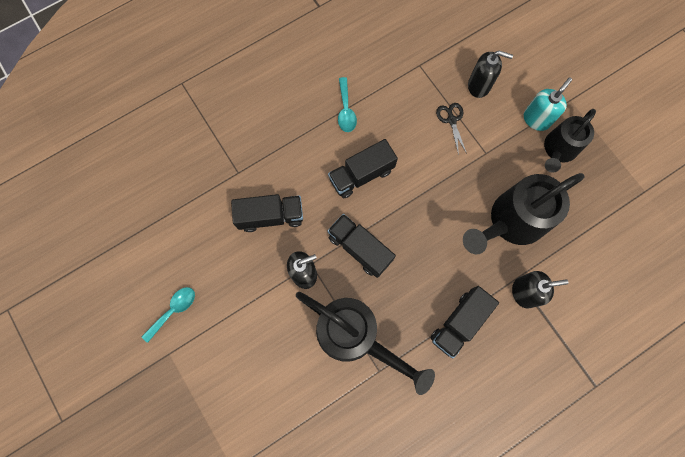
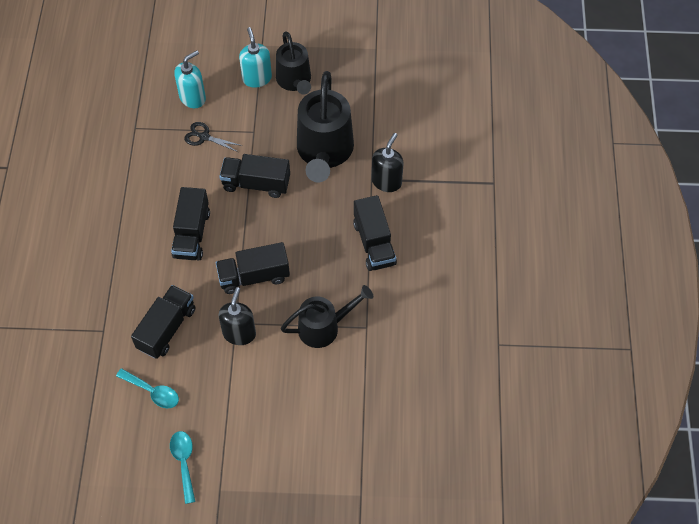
camera: 55 degrees left, 15 degrees down
(346, 110) = (124, 209): turquoise spoon -> turquoise spoon (152, 392)
(356, 337) = (325, 327): black watering can -> black watering can, size x0.64
(441, 190) = (256, 184): none -> black truck
(479, 85) = (193, 98): black soap dispenser -> turquoise soap dispenser

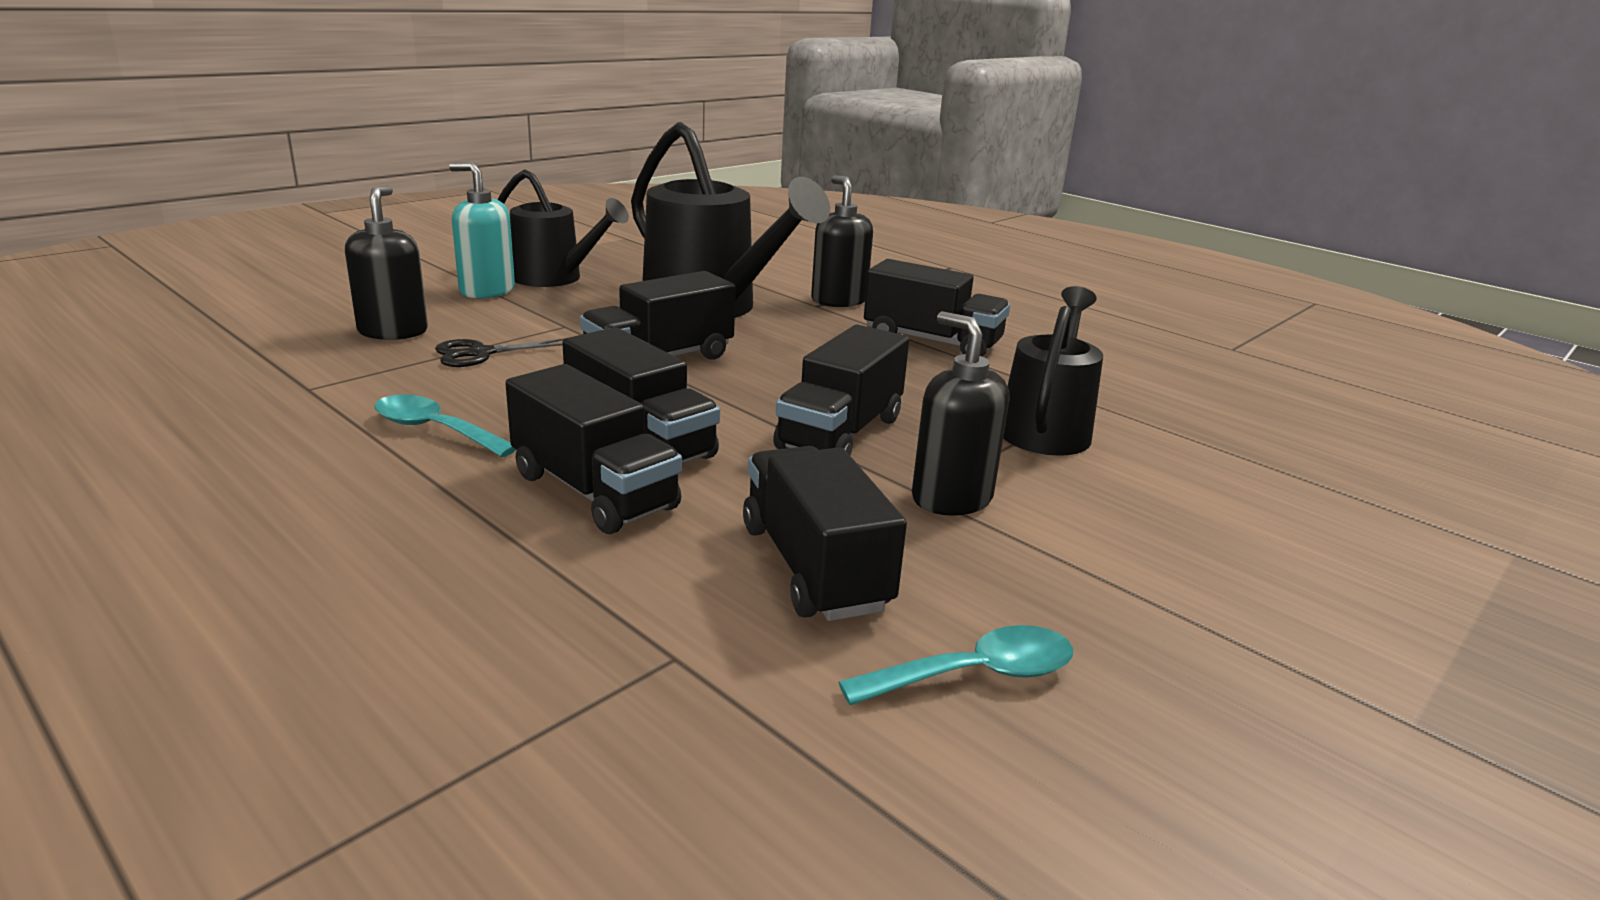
camera: 50 degrees left, 35 degrees down
(153, 251) = (594, 491): none -> black truck
(184, 462) = (1273, 738): turquoise spoon -> turquoise spoon (435, 430)
(193, 98) = (393, 331): turquoise soap dispenser -> black soap dispenser

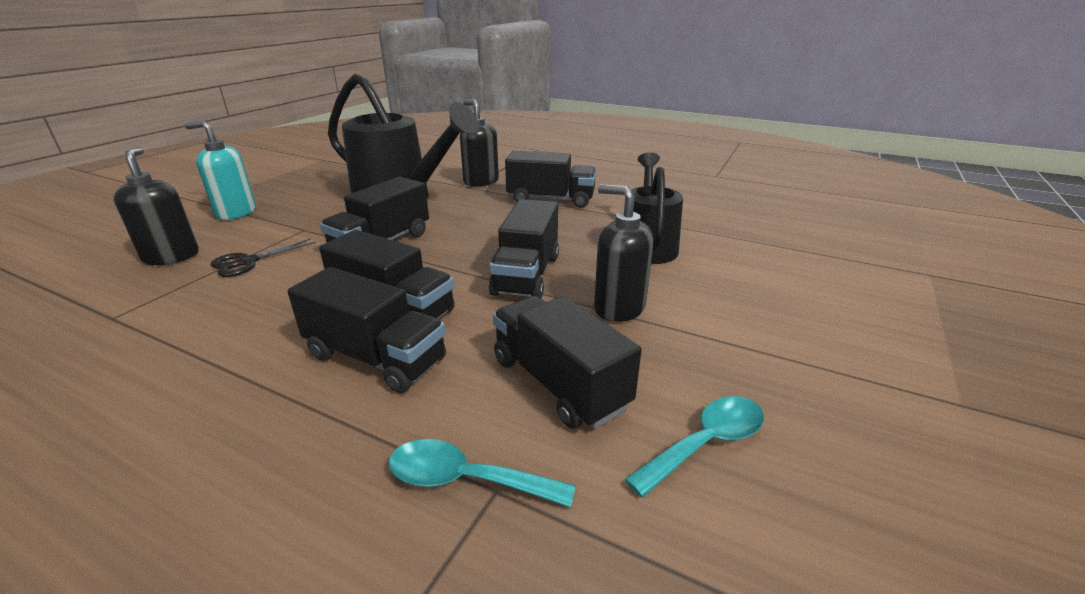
camera: 15 degrees left, 5 degrees up
(435, 430) = (232, 332): turquoise spoon -> turquoise spoon (467, 479)
(555, 279) = (284, 195): black watering can -> none

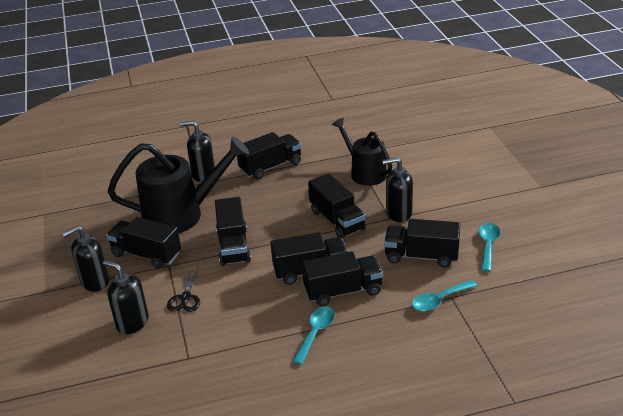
camera: 40 degrees left, 5 degrees up
(236, 212) = (94, 282): turquoise soap dispenser -> black soap dispenser
(240, 388) = (316, 333): none -> turquoise spoon
(310, 213) = (146, 254): none -> black truck

